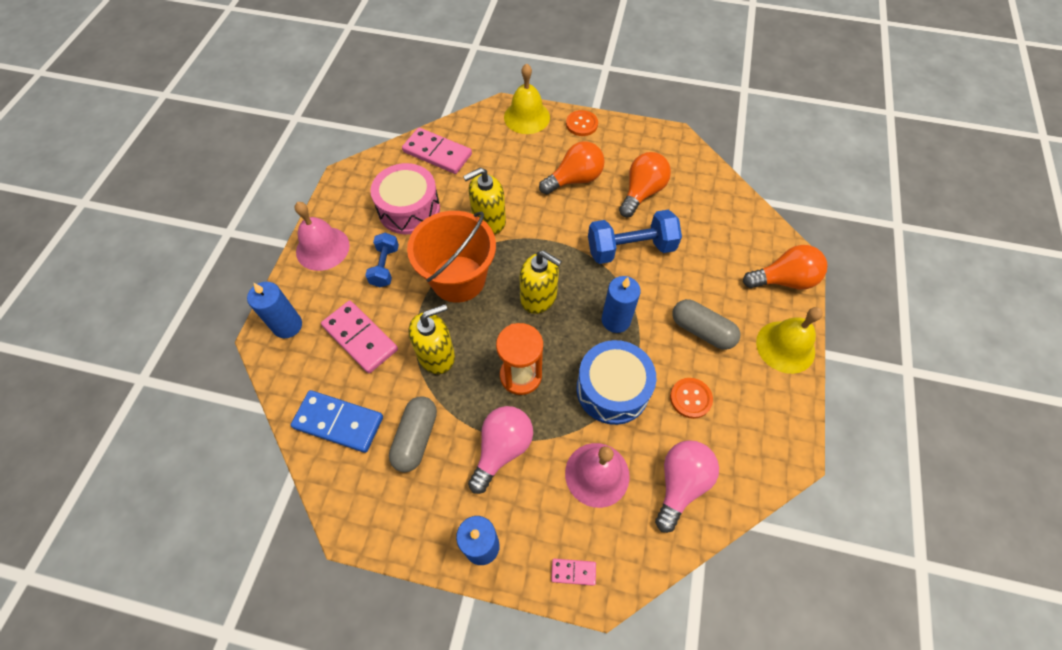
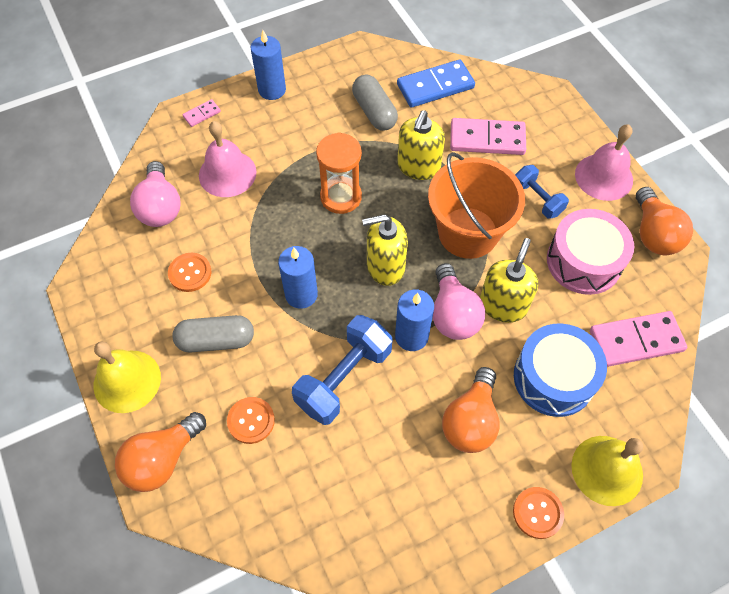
camera: 140 degrees right, 0 degrees up
(287, 325) = (548, 111): blue candle -> blue candle (411, 336)
(502, 449) = (308, 144): pink light bulb -> pink light bulb (453, 314)
(612, 389) = (260, 236): blue drum -> blue drum (554, 378)
(642, 192) = (386, 461): orange light bulb -> orange light bulb (653, 234)
(710, 264) = (251, 421): none -> orange button

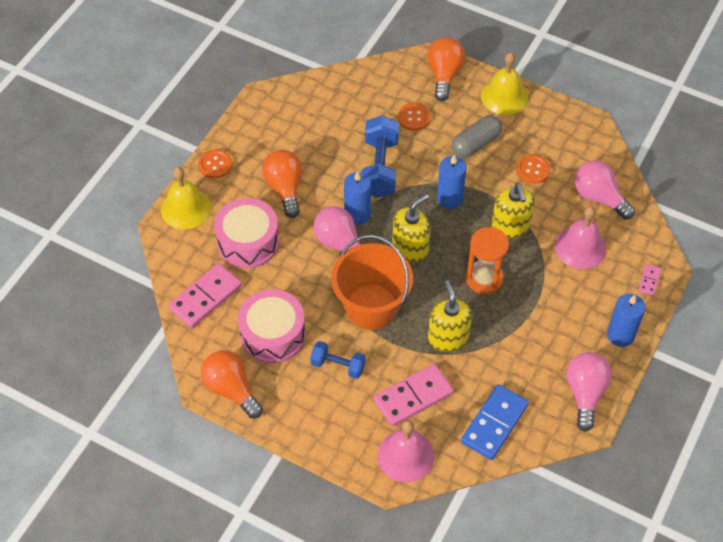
camera: 145 degrees right, 5 degrees down
(344, 68) = (585, 393): none -> pink light bulb
(374, 112) = (522, 366): grey capsule -> none
(503, 305) = (311, 269): yellow soap dispenser -> yellow soap dispenser (510, 227)
(554, 378) = (248, 242): blue drum -> pink drum
(604, 177) = (297, 419): pink bell -> pink bell (405, 456)

